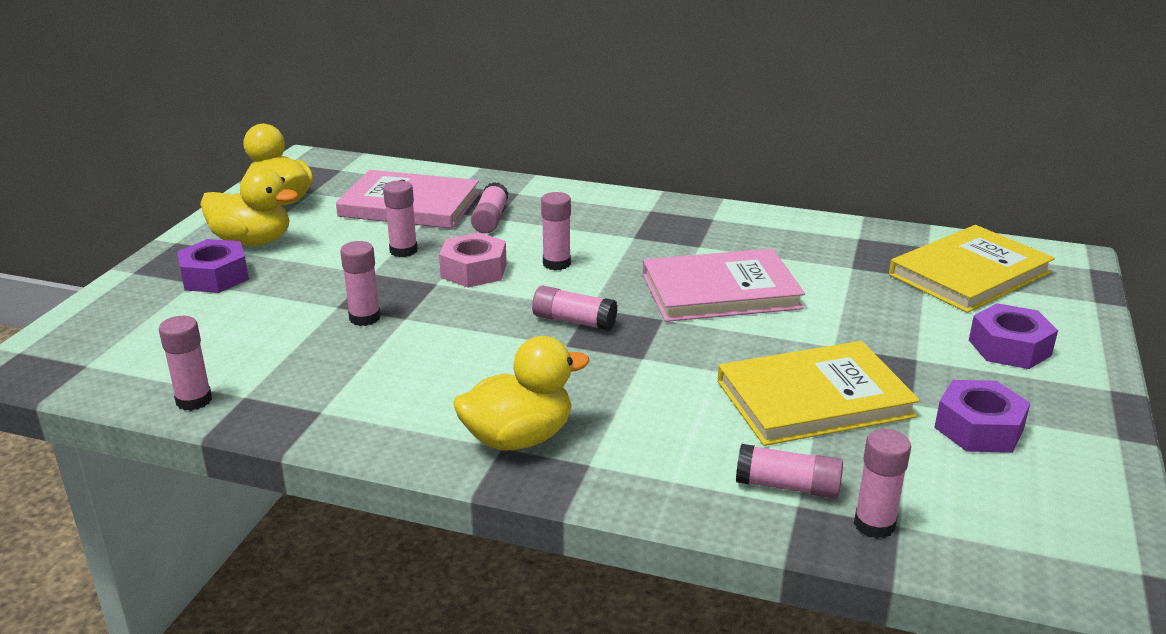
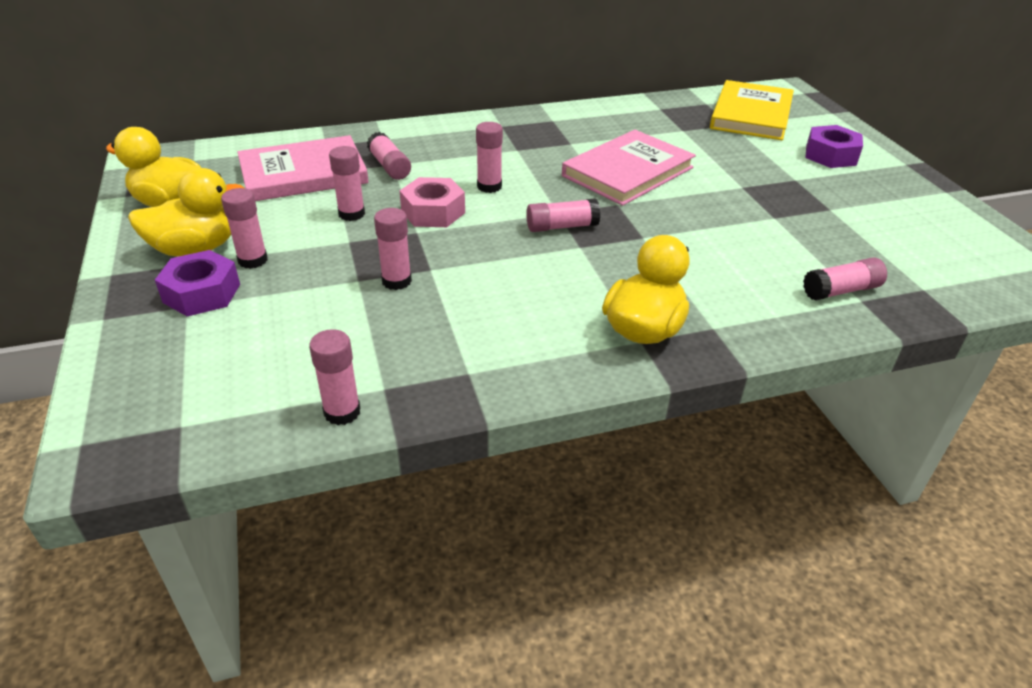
camera: 35 degrees left, 10 degrees up
(814, 399) = (778, 226): yellow book -> none
(874, 525) = (913, 294): pink glue stick -> pink glue stick (253, 260)
(979, 428) = (881, 212): purple nut -> none

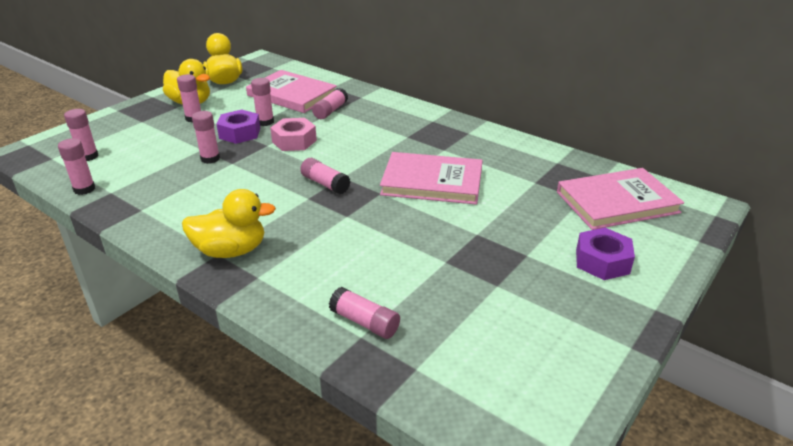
camera: 55 degrees right, 5 degrees down
(202, 293) = (154, 120): purple nut -> purple nut (240, 133)
(489, 186) = (346, 145): pink glue stick -> pink glue stick (88, 156)
(751, 114) = (617, 202): yellow book -> pink book

